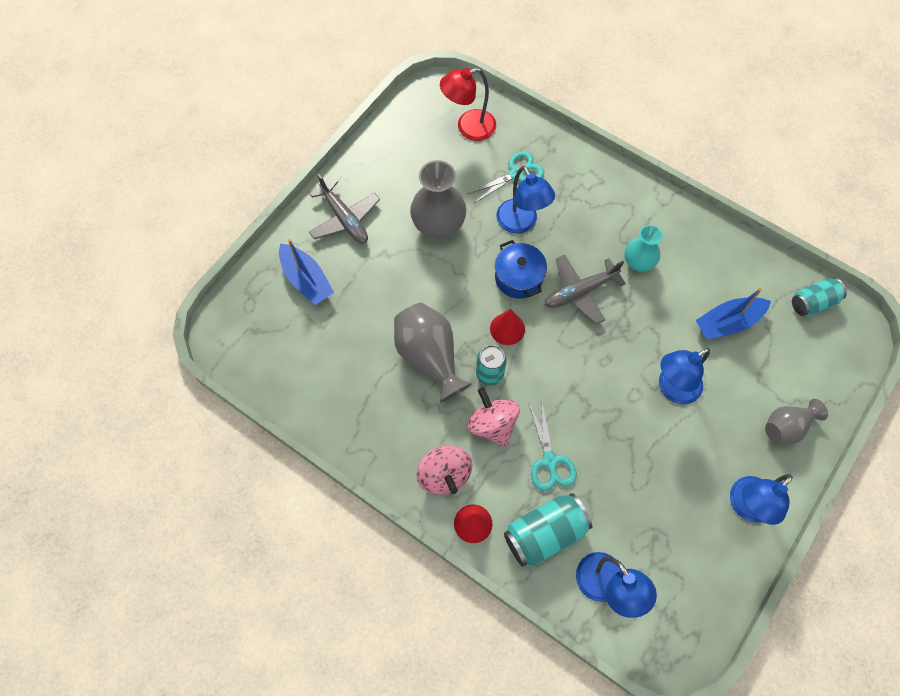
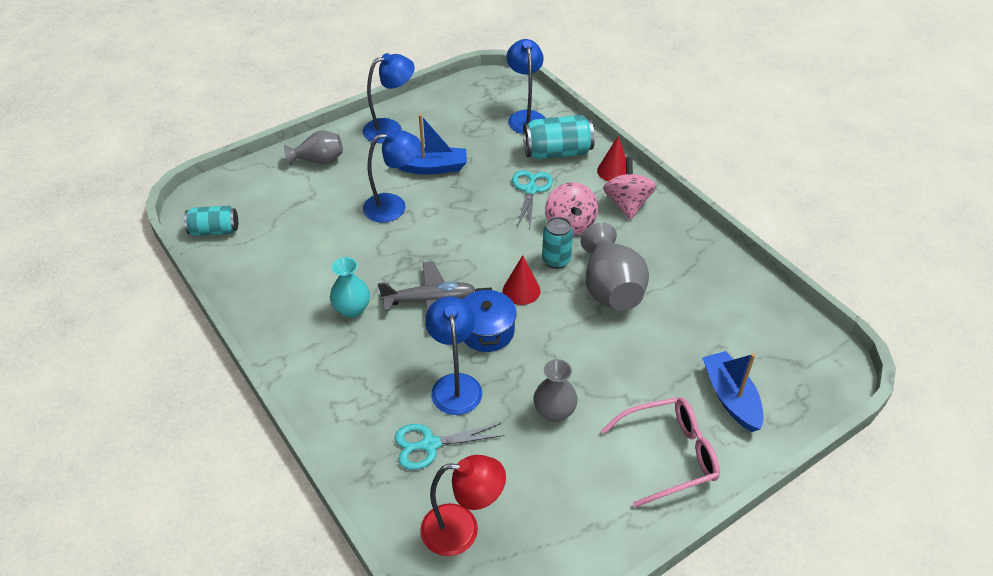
camera: 160 degrees left, 20 degrees down
(345, 219) = (669, 455): grey plane -> pink glasses
(438, 225) = (554, 412): grey vase -> grey vase, size x0.63
(728, 323) = (305, 237): blue boat -> blue boat (432, 168)

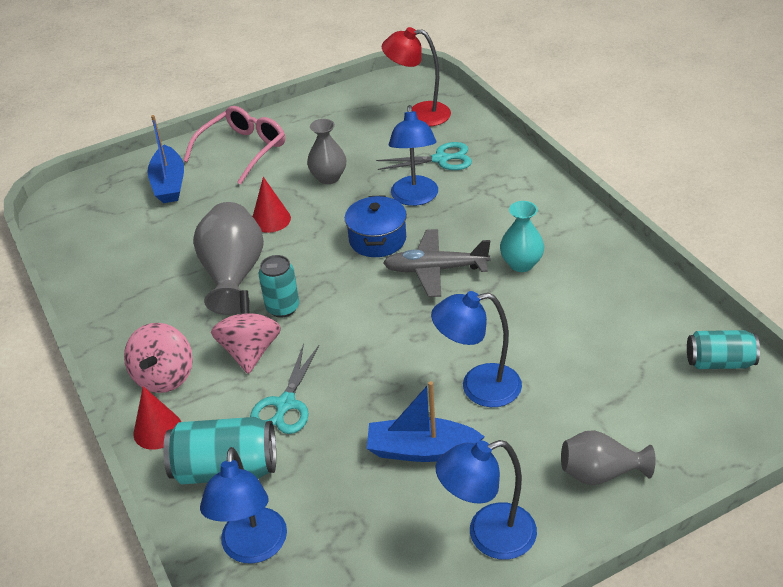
camera: 170 degrees left, 5 degrees down
(521, 290) = (332, 277): red cone -> red cone (271, 219)
(669, 455) = (243, 150): pink glasses -> pink glasses turned 135 degrees clockwise

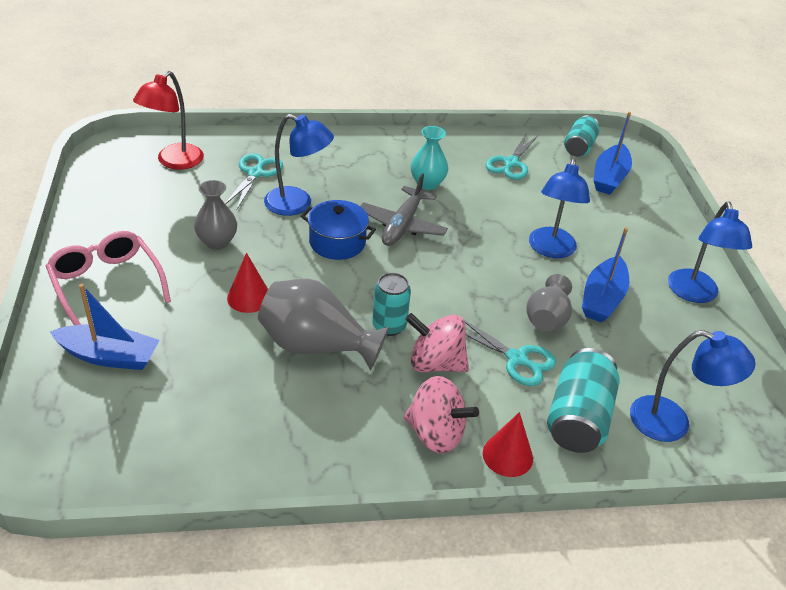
camera: 75 degrees left, 0 degrees up
(600, 473) = (655, 228): grey vase -> grey vase (547, 319)
(621, 313) = (511, 163): none -> turquoise scissors
(675, 406) = (609, 177): none -> blue boat

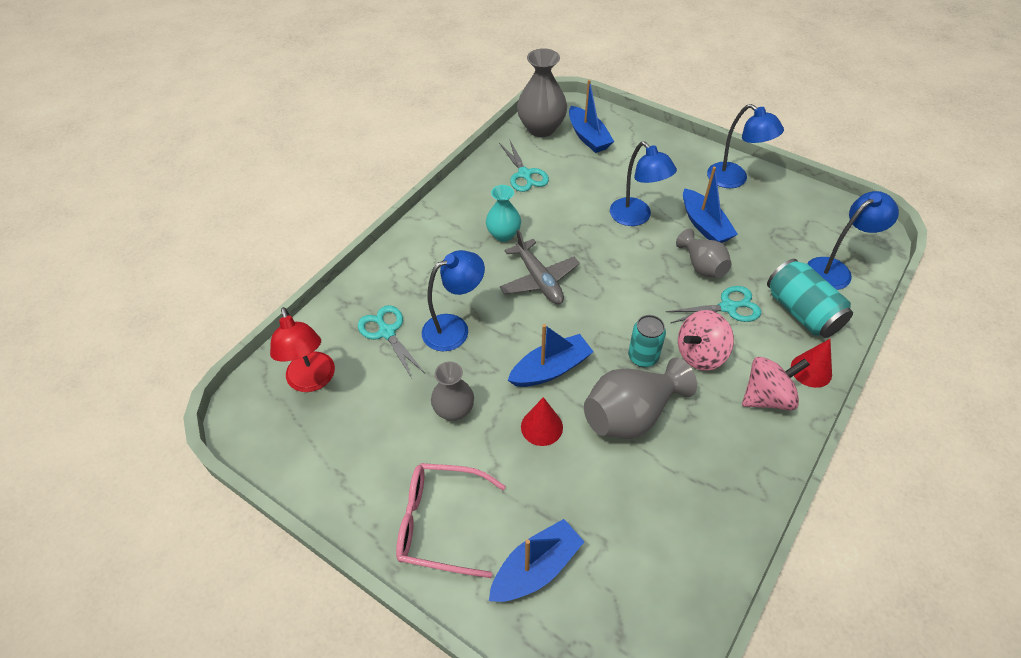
camera: 45 degrees left, 10 degrees up
(314, 275) = (550, 369): none -> blue boat
(337, 242) = (524, 331): blue pot -> none
(579, 147) = (541, 128): turquoise can -> grey vase

